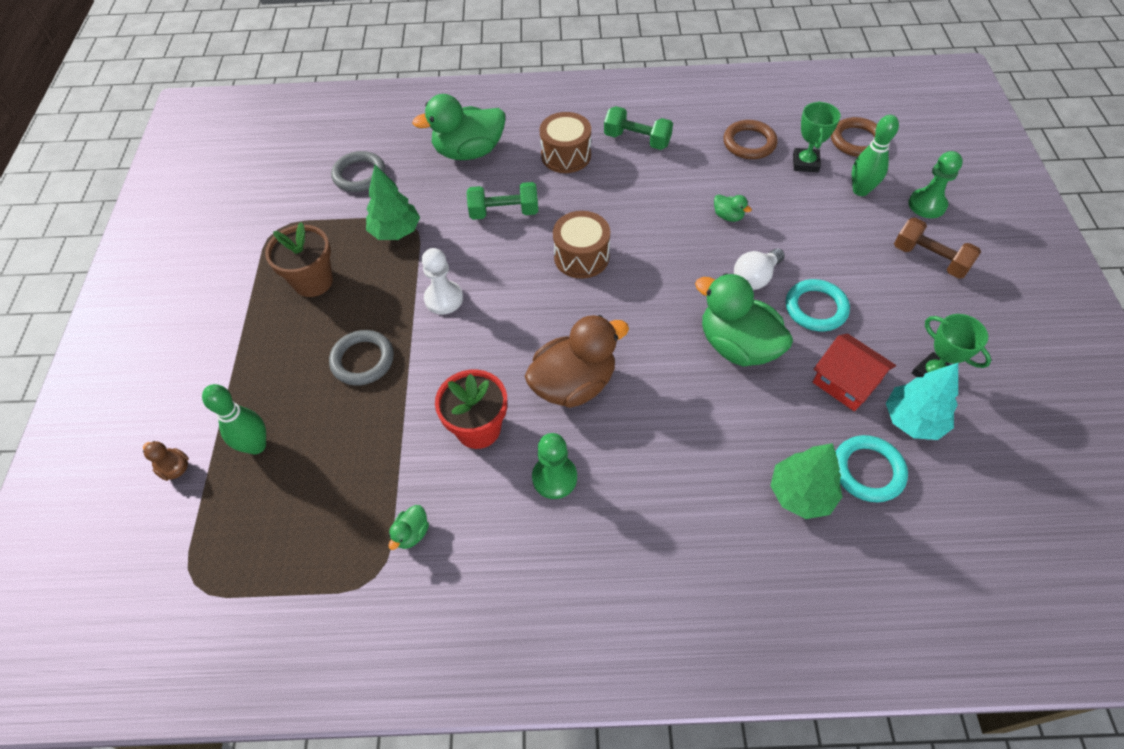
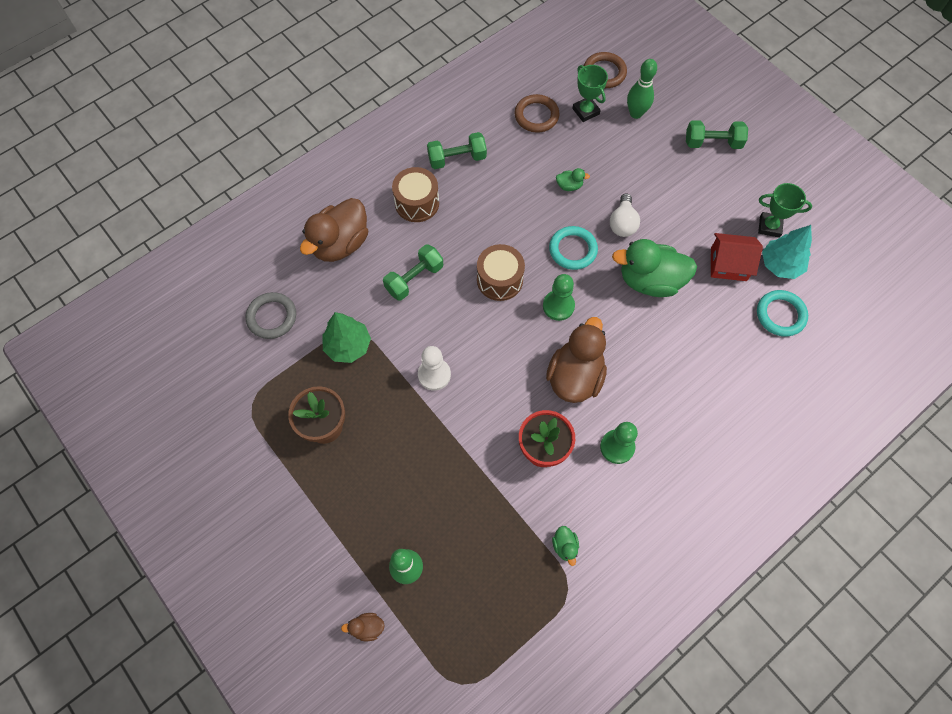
camera: 40 degrees left, 10 degrees up
(362, 360) = (421, 459): grey ring -> none
(469, 152) = (340, 244): green duck -> brown duck
(801, 493) = (757, 355): green tree -> none
(816, 308) = (674, 222): turquoise ring -> turquoise ring (572, 250)
(927, 205) = (683, 101): green pawn -> green pawn (558, 306)
(929, 259) = (712, 143): brown dumbbell -> green dumbbell

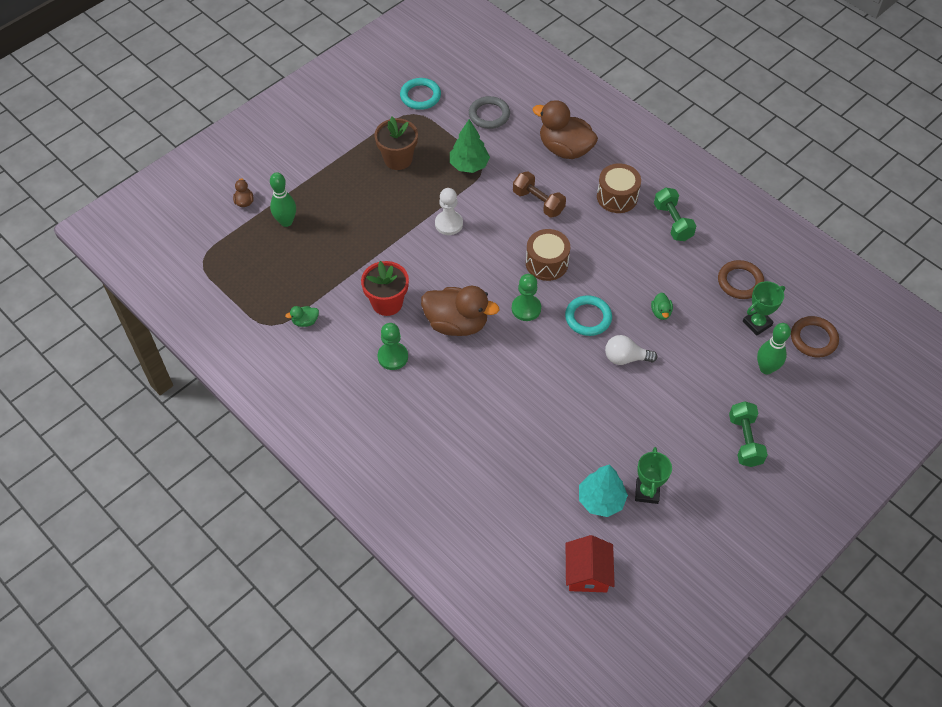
camera: 85 degrees right, 10 degrees down
(414, 279) = (538, 202): green dumbbell -> brown dumbbell
(650, 281) = (564, 382): green duck -> none
(728, 264) = (594, 451): red house -> red house (587, 573)
(780, 315) = (542, 497): turquoise ring -> turquoise ring (420, 96)

